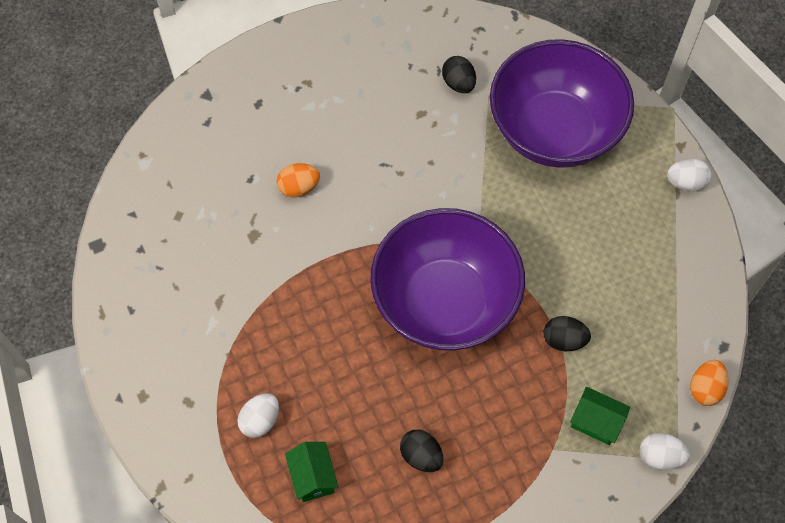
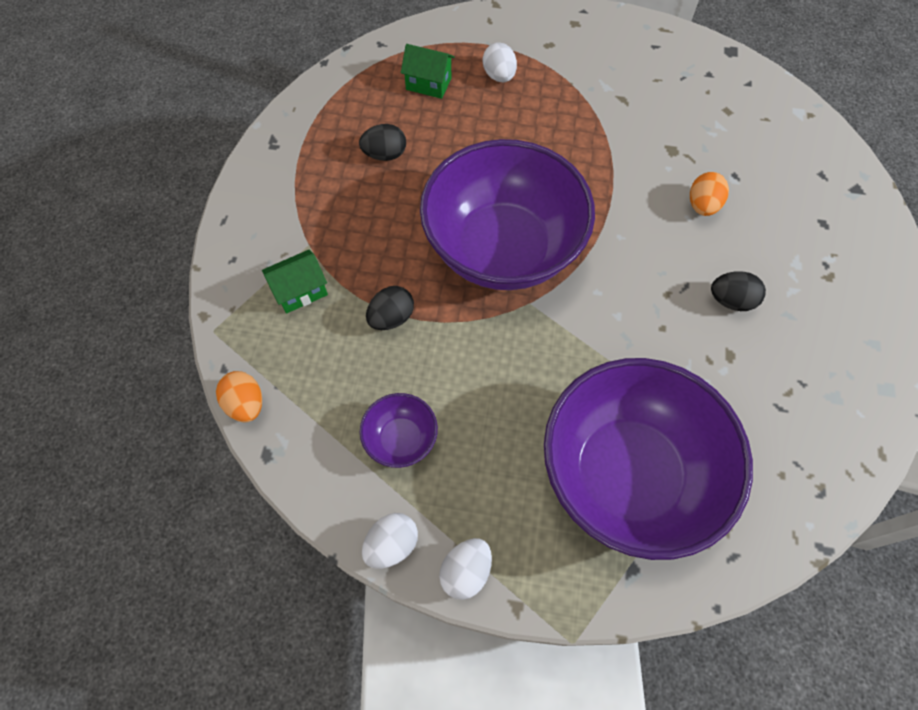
camera: 125 degrees right, 0 degrees up
(458, 83) = (750, 417): black egg -> black egg (731, 300)
(642, 271) = (401, 439): none -> purple bowl
(660, 456) = (228, 319): white egg -> white egg (392, 544)

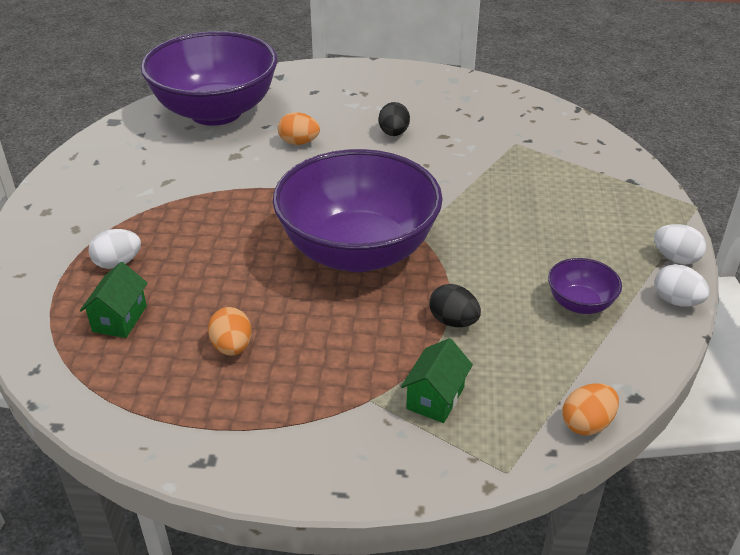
camera: 95 degrees left, 25 degrees down
(300, 291) = (435, 398): green house -> green house turned 60 degrees clockwise
(385, 154) = (232, 347): black egg -> orange egg
(627, 474) = (560, 182): purple bowl -> purple bowl (216, 112)

